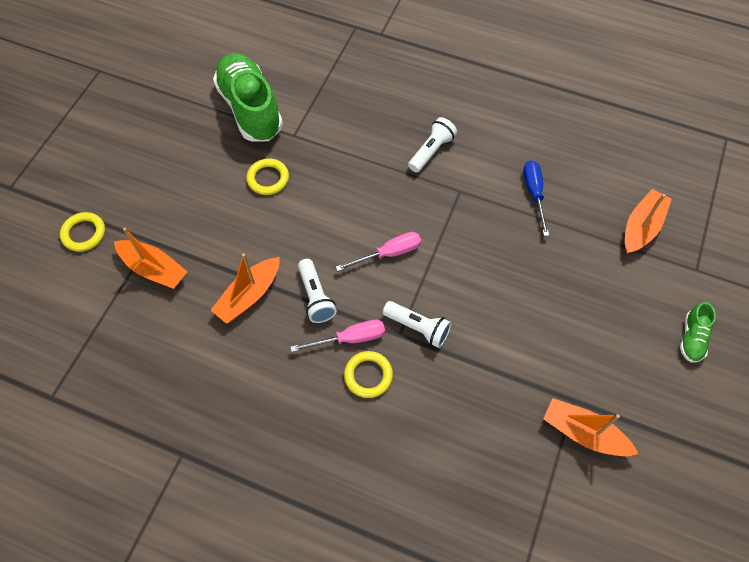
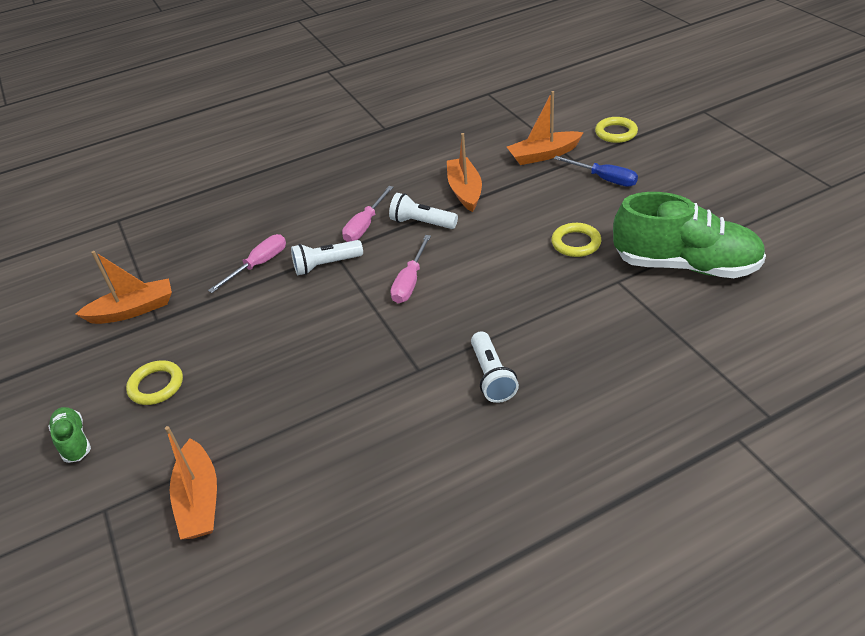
camera: 135 degrees right, 20 degrees down
(368, 375) = (326, 222): yellow ring -> yellow ring (156, 385)
(459, 381) = (259, 265): none -> pink screwdriver
(534, 194) = (346, 430): blue screwdriver -> blue screwdriver (604, 179)

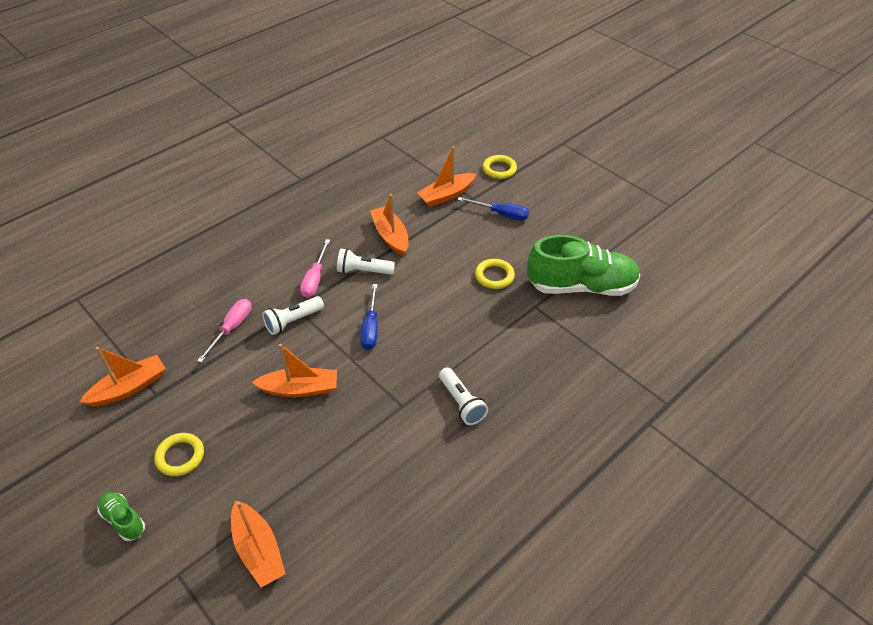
camera: 20 degrees left, 5 degrees up
(308, 335) = (300, 389): none -> orange boat
(410, 282) = (371, 328): pink screwdriver -> blue screwdriver

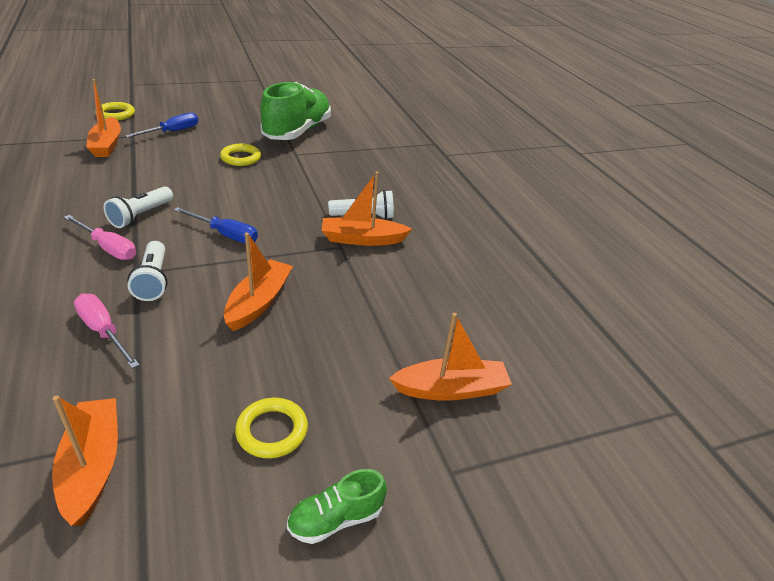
camera: 70 degrees left, 10 degrees down
(391, 236) = (115, 187): orange boat -> orange boat (362, 239)

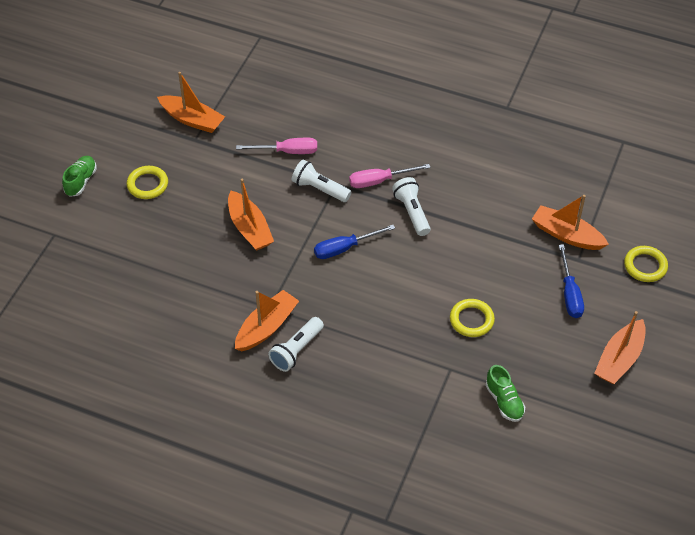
camera: 135 degrees right, 15 degrees up
(297, 132) = (504, 401): green shoe -> green shoe, size x0.45
(451, 389) = (93, 272): orange boat -> orange boat (619, 359)

